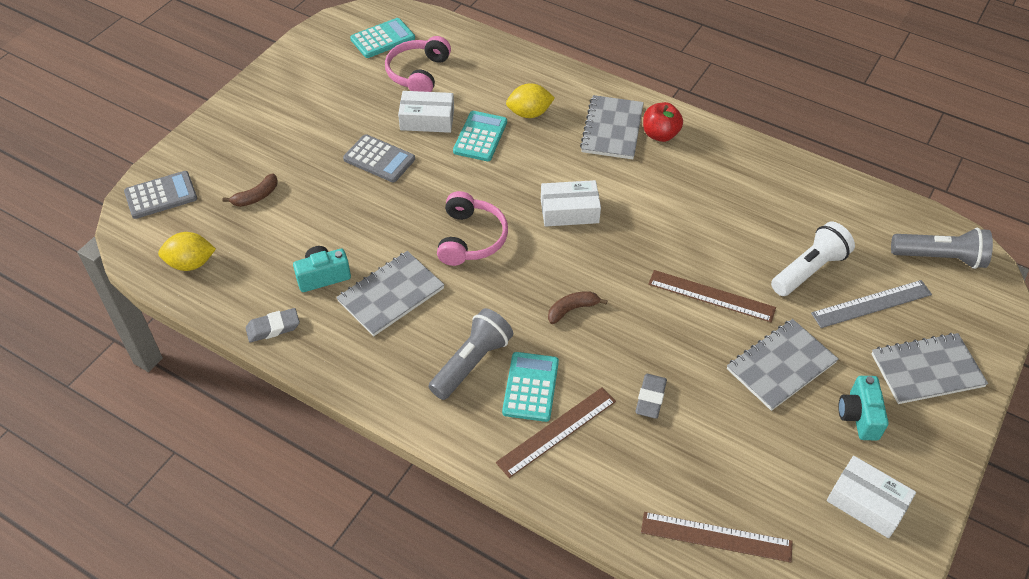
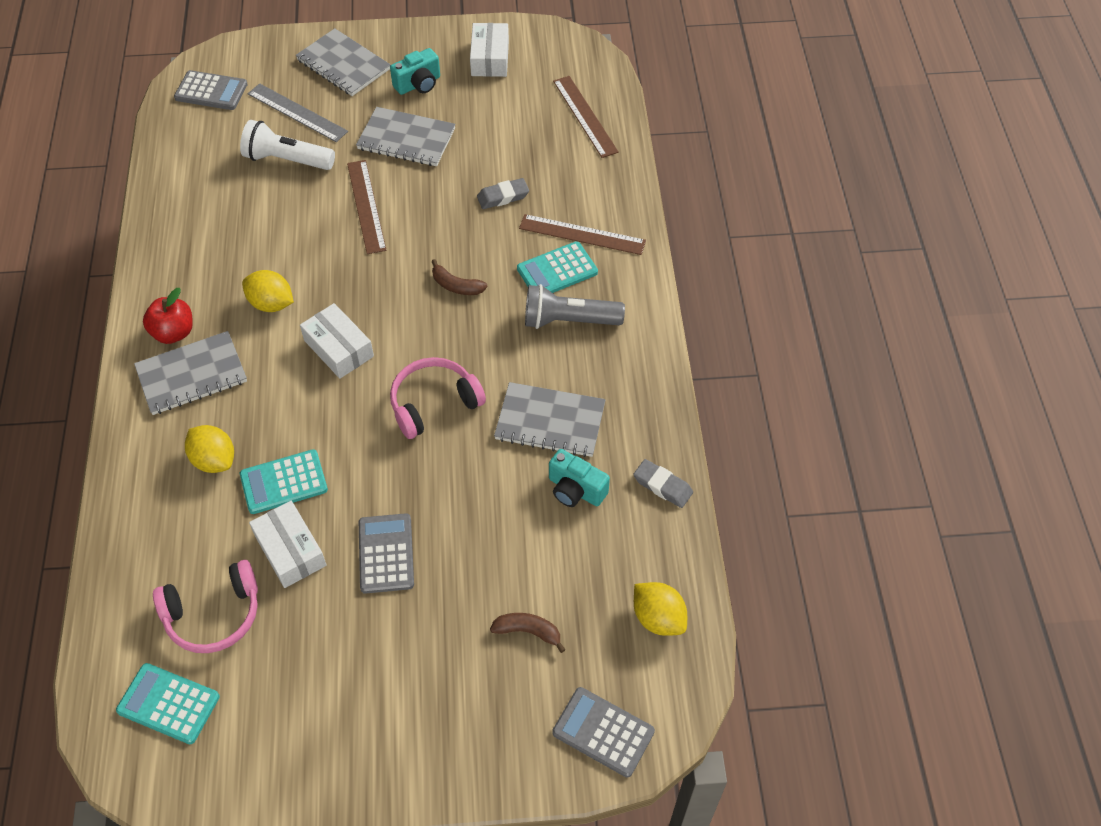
camera: 125 degrees left, 5 degrees up
(646, 194) = (271, 304): none -> yellow lemon
(940, 258) = (211, 91): grey flashlight -> grey calculator

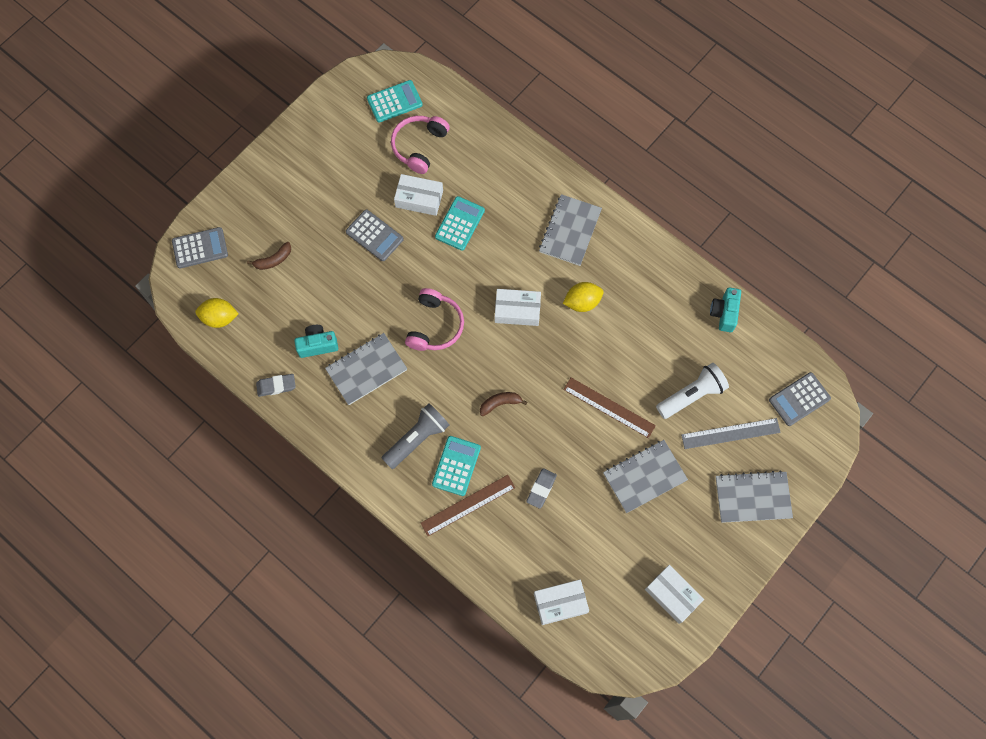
camera: 135 degrees right, 15 degrees up
(174, 332) = (608, 242): red apple -> none
(214, 460) = (504, 204): yellow lemon -> none
(418, 84) = (689, 527): turquoise camera -> turquoise camera (724, 313)
(585, 116) = (560, 603): brown ruler -> white box

